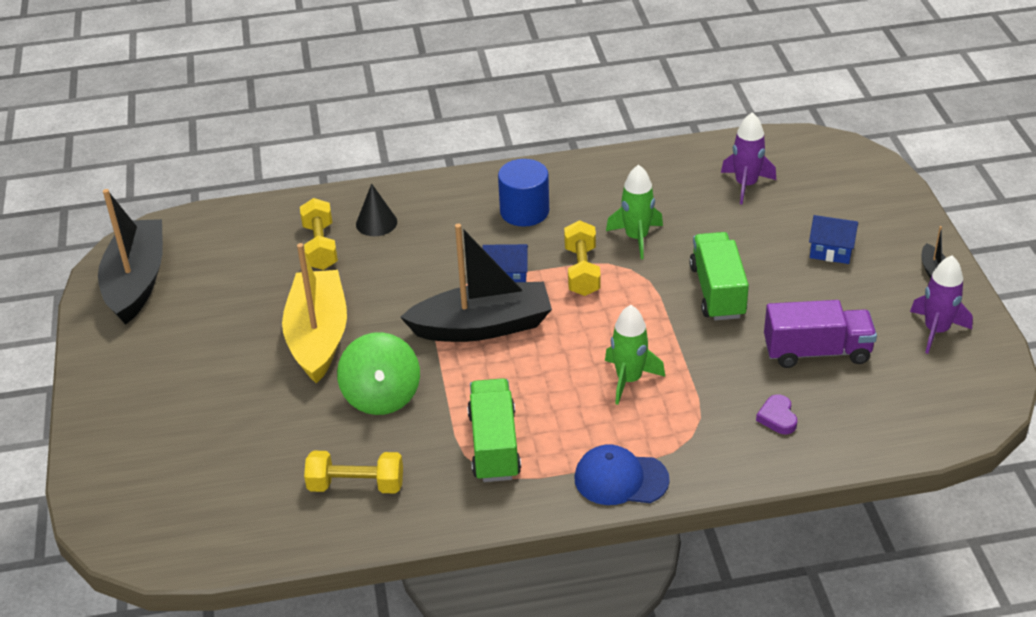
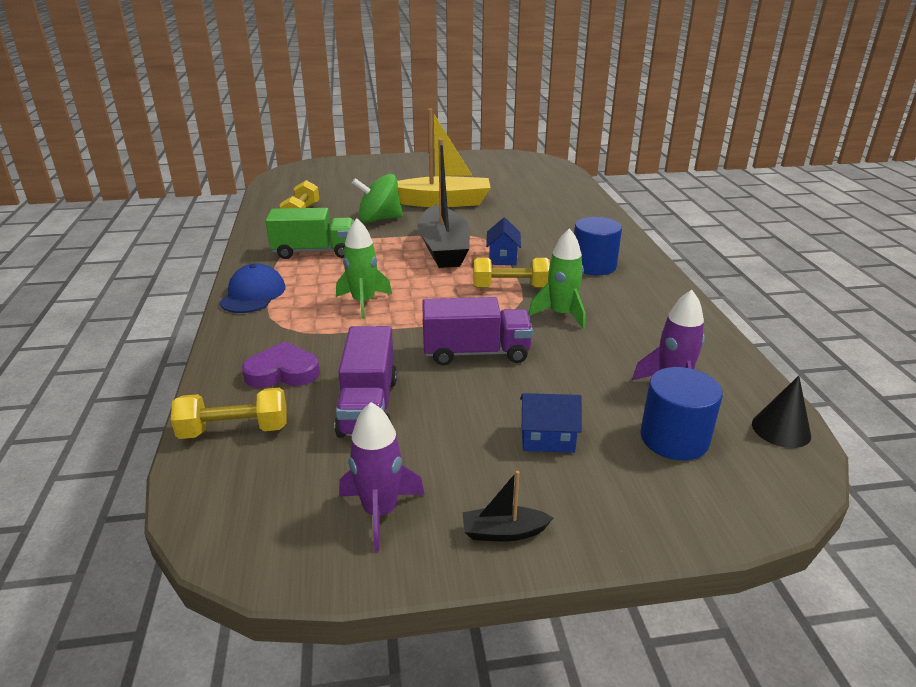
camera: 90 degrees right, 10 degrees down
(136, 282) = (502, 161): black boat -> none
(320, 247) = (538, 200): yellow dumbbell -> yellow dumbbell (234, 430)
(376, 223) = (568, 215): black cone -> black cone (781, 429)
(717, 291) = (476, 353): green truck -> purple truck
(777, 417) = (283, 372): purple heart -> purple heart, size x1.56
(814, 191) = (674, 438): none -> blue cylinder
(831, 251) = (547, 438): blue house -> blue house turned 75 degrees clockwise

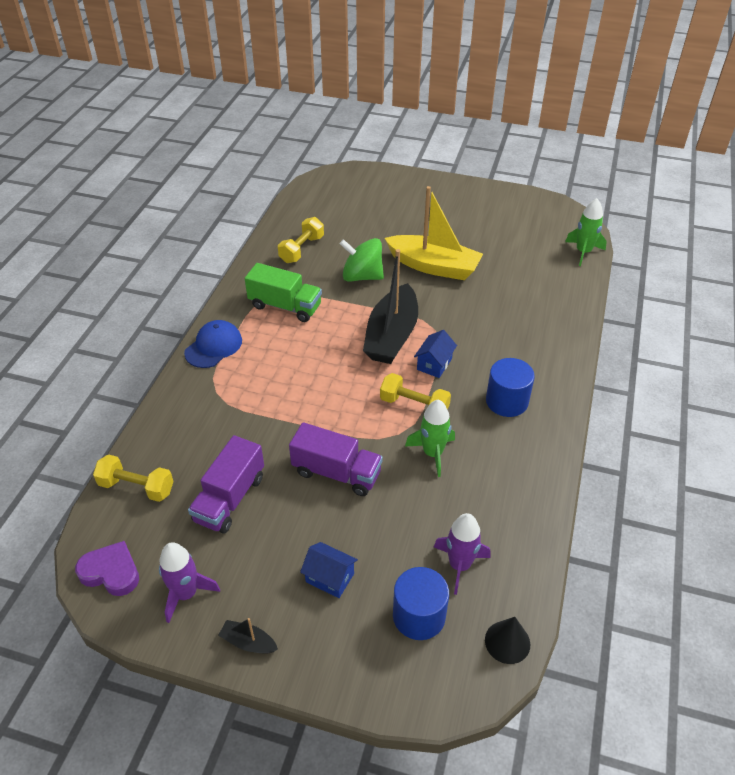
camera: 25 degrees right, 15 degrees up
(283, 372) = (192, 442): purple heart -> purple heart (111, 572)
(363, 302) = (288, 384): green rocket -> green rocket (583, 252)

